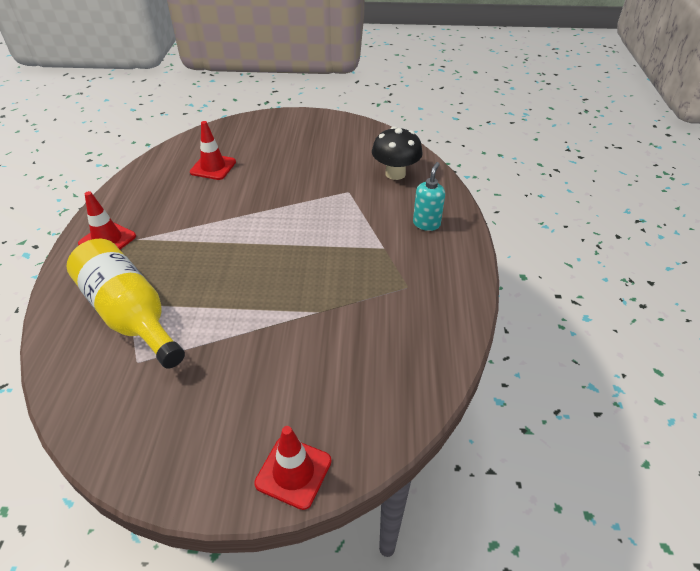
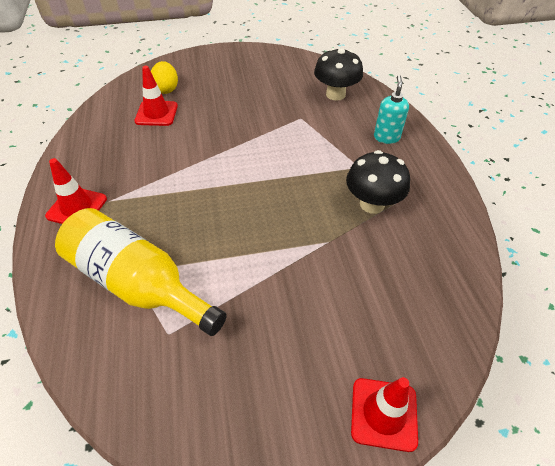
camera: 15 degrees left, 5 degrees up
(232, 145) = (166, 89): none -> yellow egg
(378, 285) = (372, 204): none -> black mushroom

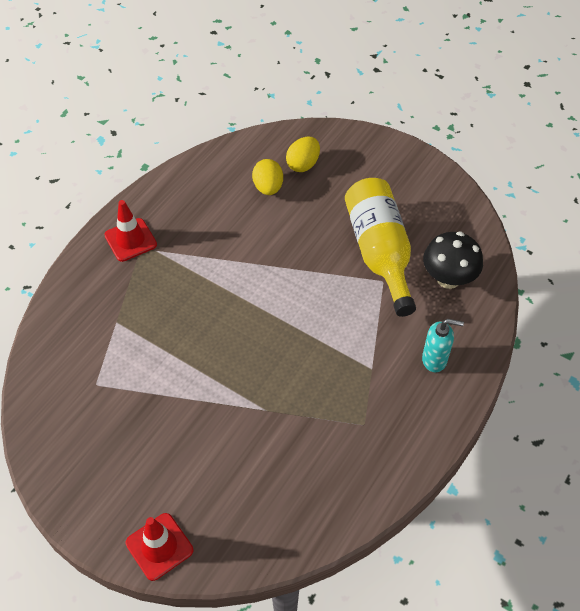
camera: 45 degrees right, 5 degrees up
(138, 283) = (112, 333): yellow bottle -> yellow bottle (379, 252)
(156, 113) = (268, 188): red traffic cone -> yellow egg
(372, 204) = (337, 409): black mushroom -> none
(386, 137) = (435, 360): turquoise soap dispenser -> turquoise soap dispenser turned 45 degrees clockwise

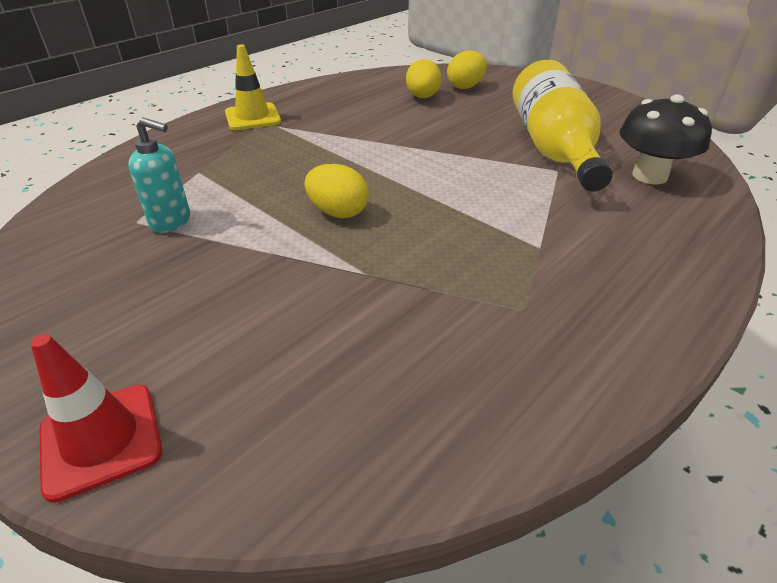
camera: 10 degrees right, 15 degrees down
(130, 240) = (252, 117): red traffic cone -> yellow traffic cone
(233, 353) = (338, 212): none -> yellow egg
(435, 360) = (640, 248): turquoise soap dispenser -> turquoise soap dispenser (171, 221)

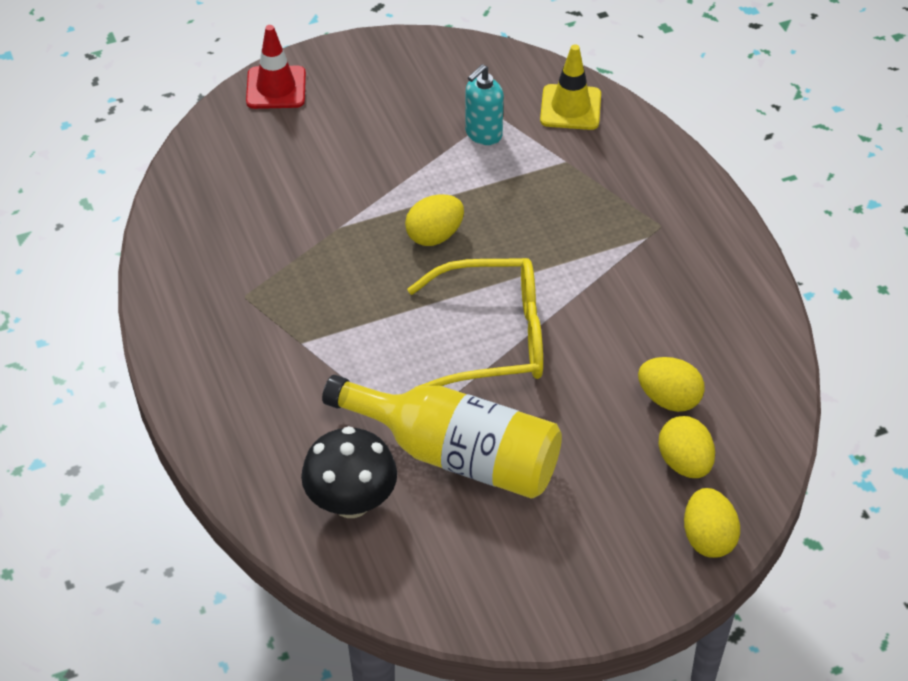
camera: 115 degrees right, 10 degrees up
(252, 117) = (683, 222): yellow traffic cone -> yellow traffic cone (570, 107)
(432, 159) = (493, 338): none -> yellow glasses
(507, 75) = (708, 538): none -> yellow egg

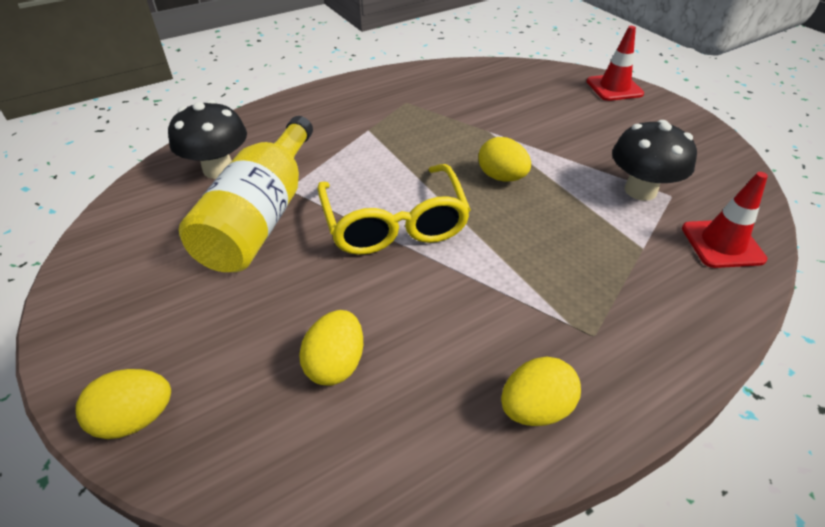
camera: 80 degrees right, 5 degrees down
(483, 134) = (640, 190): turquoise soap dispenser -> black mushroom
(570, 107) = (722, 244): yellow traffic cone -> red traffic cone
(684, 463) = (245, 386): yellow egg -> yellow egg (535, 408)

